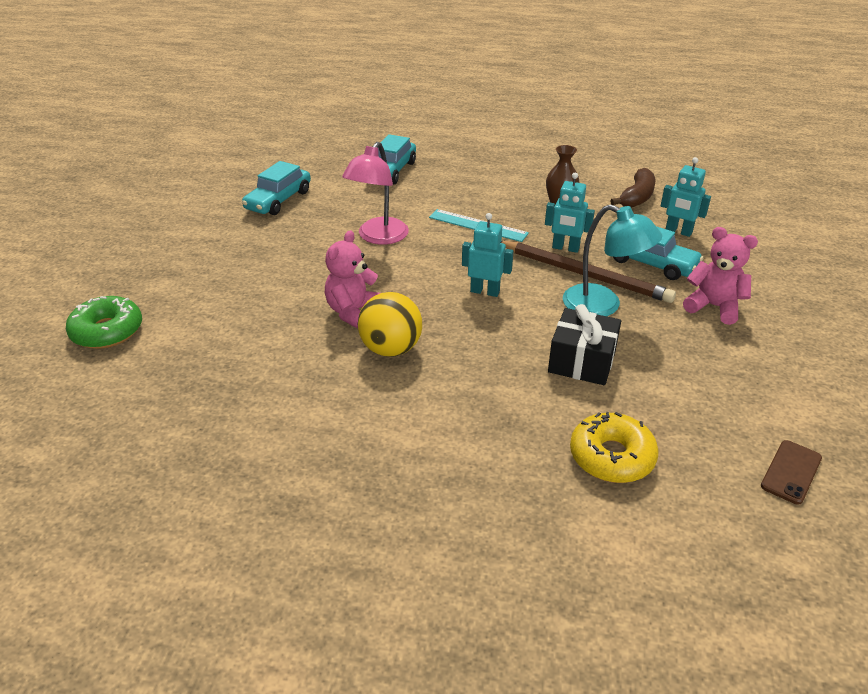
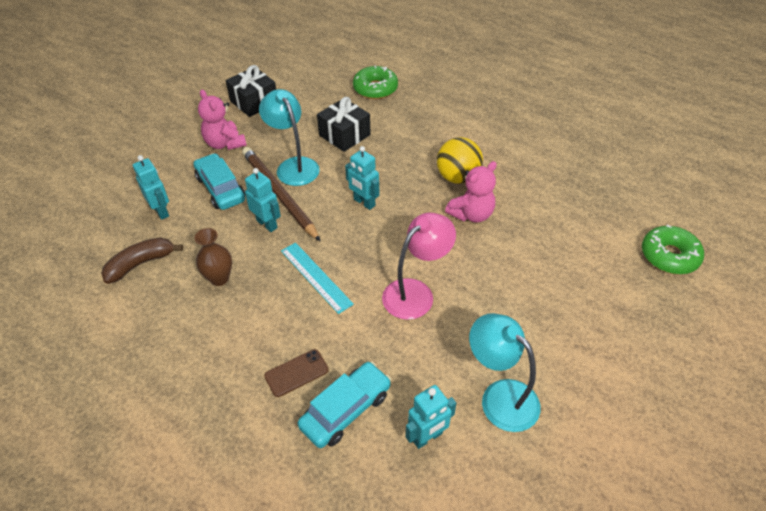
camera: 155 degrees left, 10 degrees up
(278, 200) = (500, 396): turquoise car -> turquoise lamp
(325, 174) = (427, 437): none -> turquoise robot
(611, 457) = (375, 89): yellow donut -> green donut
(759, 372) = (254, 102): none -> black gift
(791, 472) = (301, 63): brown phone -> brown phone (296, 373)

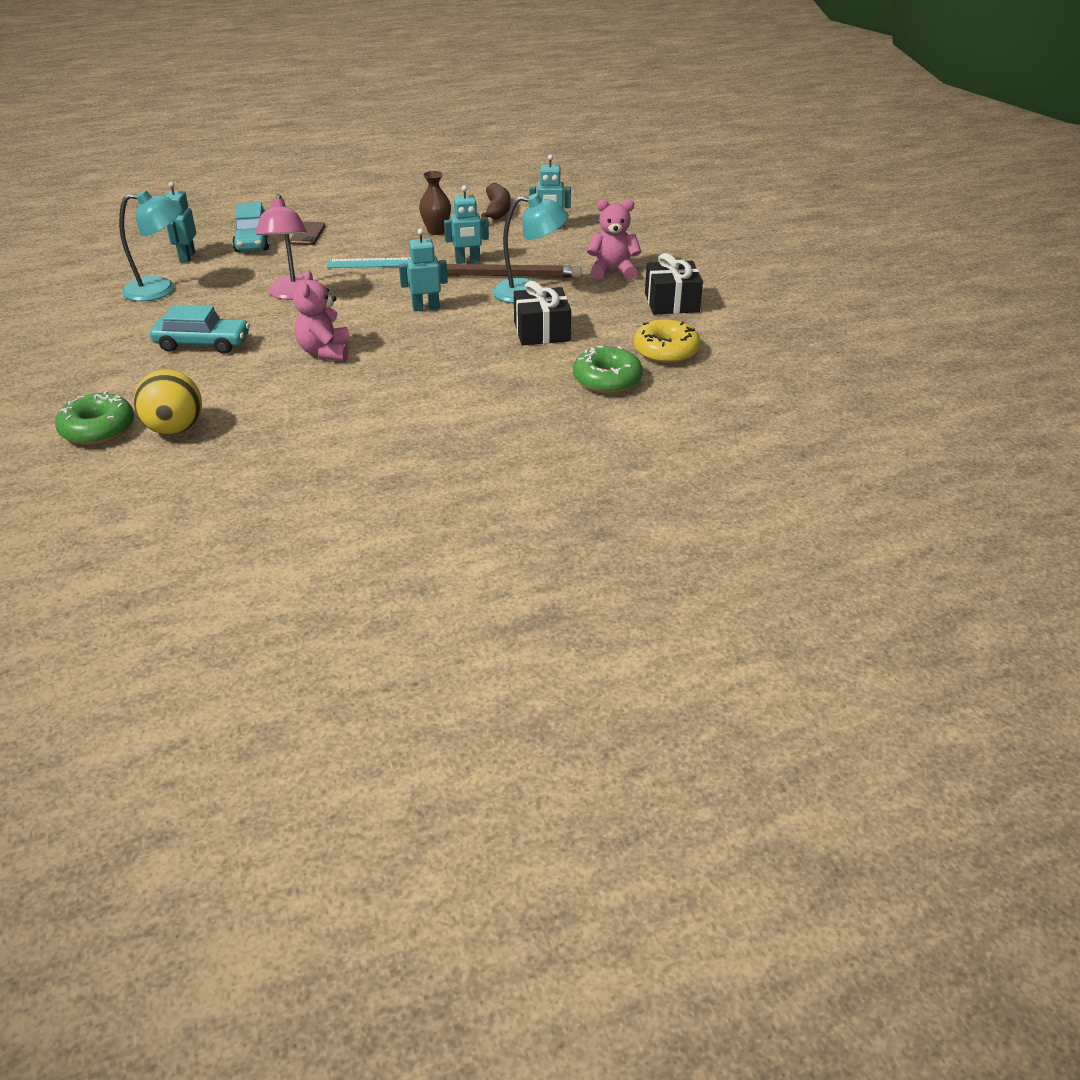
camera: 125 degrees right, 10 degrees down
(220, 188) = (544, 254): turquoise car -> turquoise car (202, 344)
(321, 82) = (666, 351): none -> yellow donut
(457, 177) = (382, 366): yellow ball -> yellow ball (175, 429)

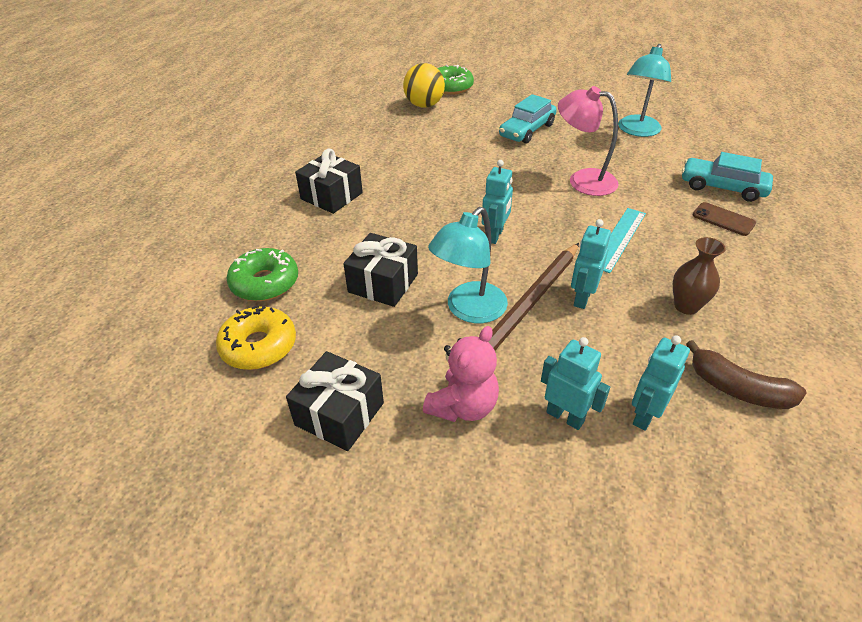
camera: 125 degrees right, 5 degrees up
(187, 257) = (699, 151): turquoise robot -> turquoise robot (565, 416)
(325, 352) = (465, 170): pink teddy bear -> none
(449, 405) = (331, 196): none -> black gift

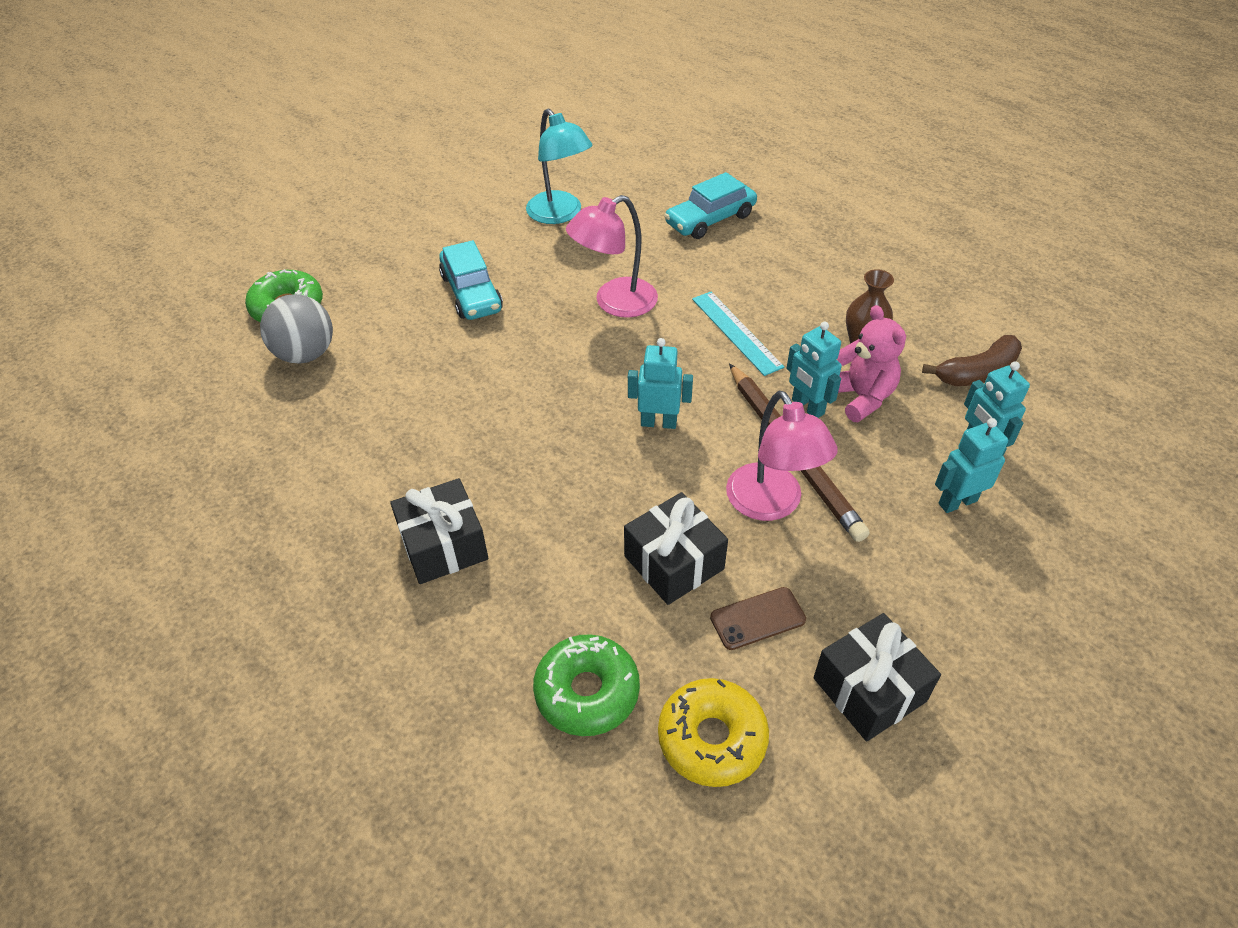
camera: 60 degrees left, 5 degrees up
(424, 105) = (306, 354): yellow ball -> grey ball
(463, 406) = (908, 574): pink teddy bear -> pink teddy bear (860, 397)
(469, 310) = (771, 504): turquoise lamp -> pink lamp
(495, 235) = (658, 422): turquoise robot -> turquoise robot turned 45 degrees counterclockwise
(723, 219) = (759, 249): brown phone -> brown phone (757, 618)

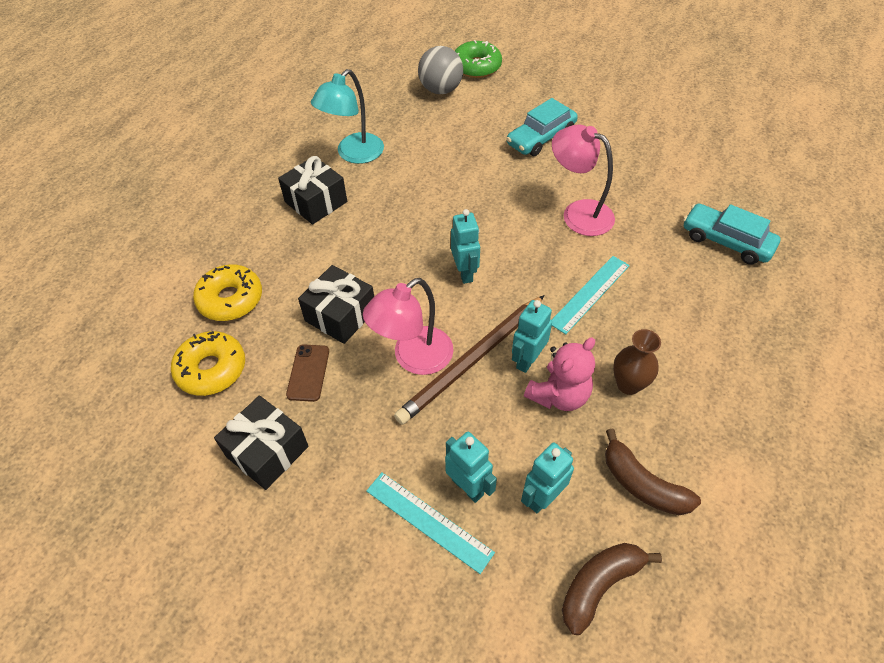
camera: 70 degrees right, 5 degrees up
(560, 214) = (661, 152): turquoise lamp -> turquoise lamp (354, 154)
(587, 692) = (230, 299): green donut -> yellow donut
(757, 618) = (308, 373): brown phone -> brown phone turned 45 degrees clockwise
(993, 546) = (428, 521): none -> turquoise ruler
(1077, 436) = (599, 585): none -> brown banana

